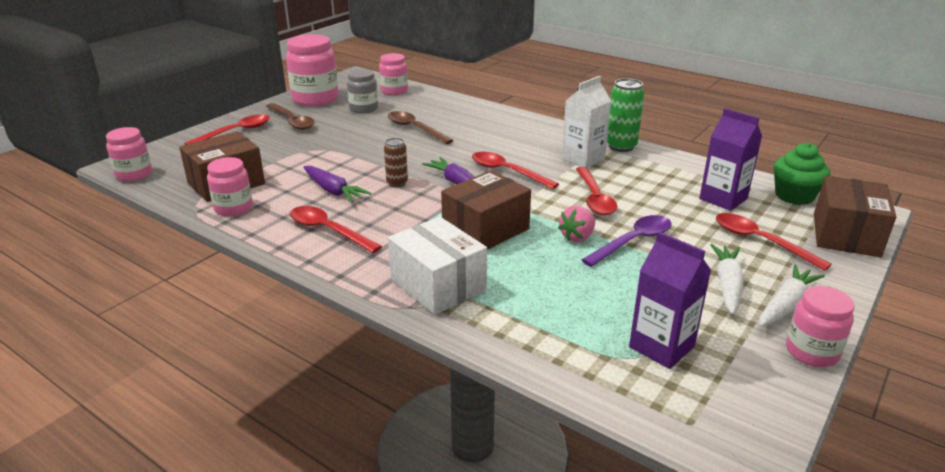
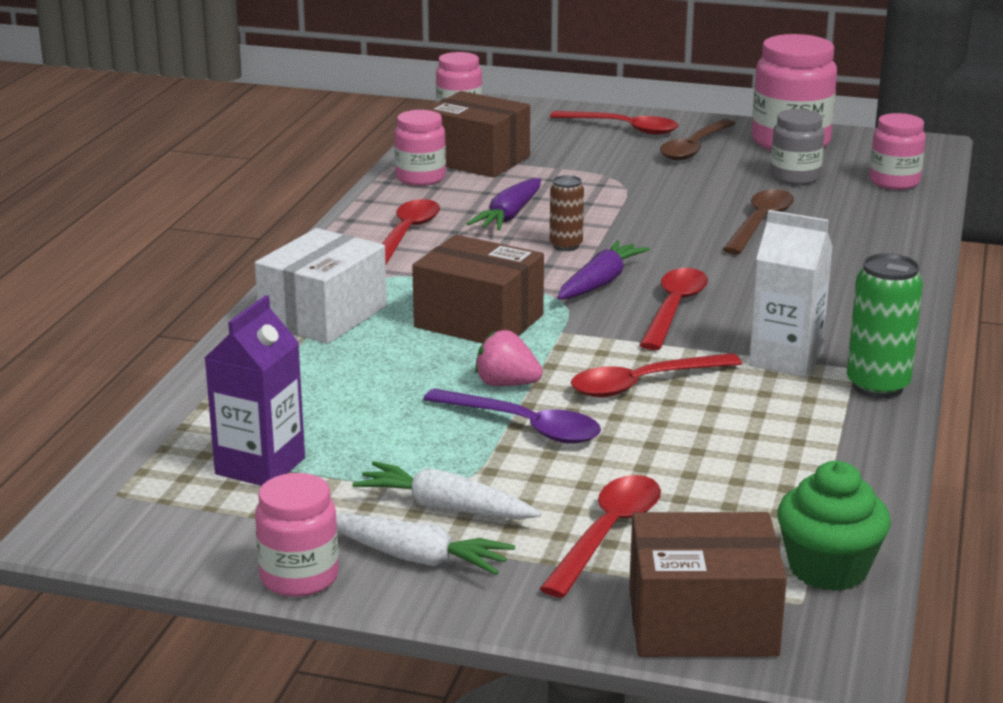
camera: 70 degrees right, 5 degrees down
(723, 199) = (744, 495): purple carton -> none
(727, 284) = (445, 507): white carrot -> white carrot turned 150 degrees counterclockwise

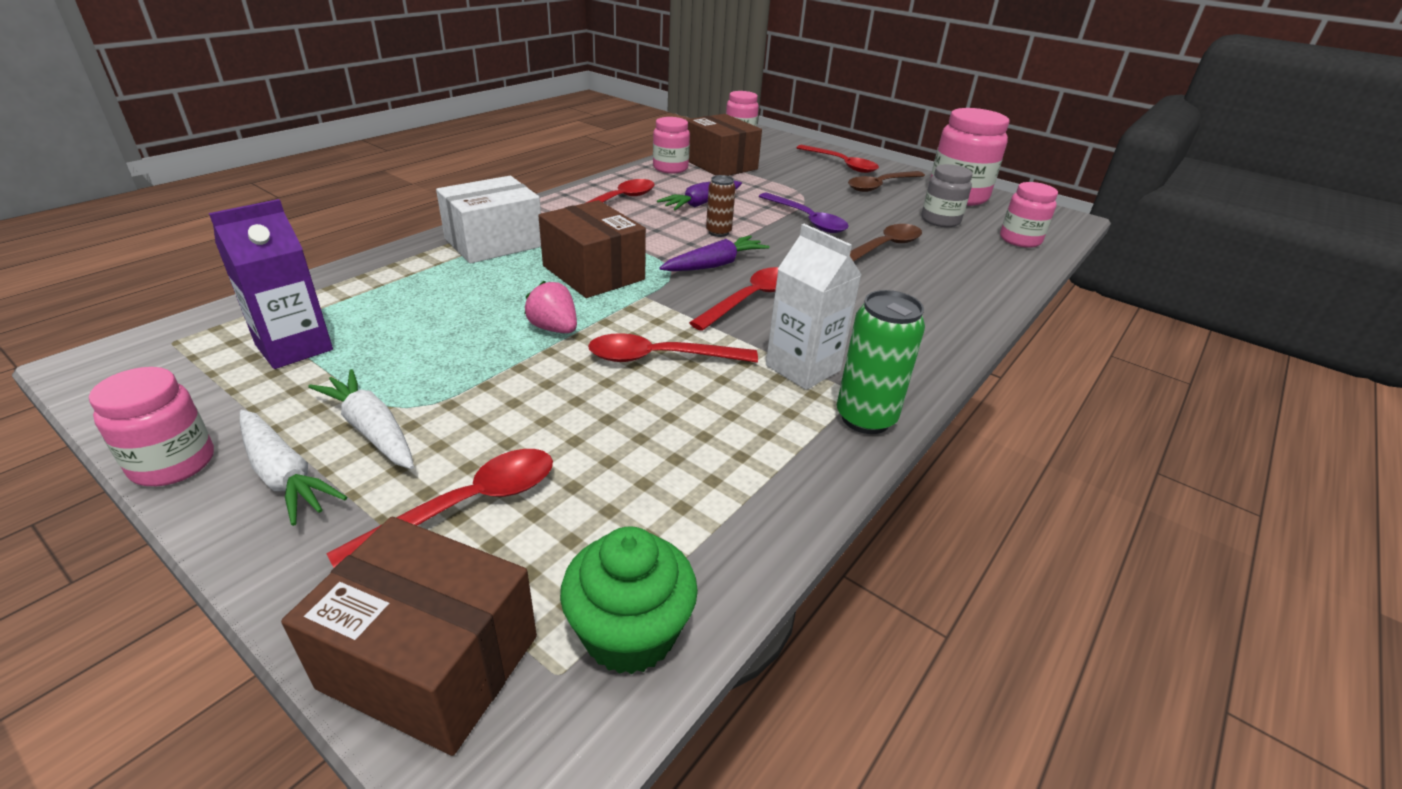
camera: 20 degrees right, 10 degrees up
(524, 426) = (524, 370): purple spoon -> purple spoon (807, 220)

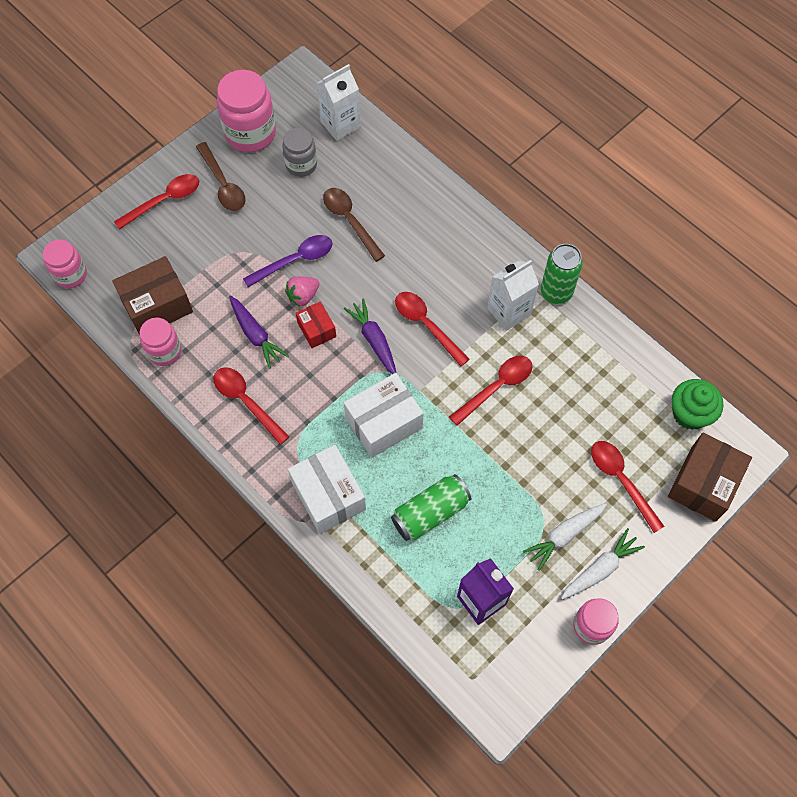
camera: 80 degrees left, 30 degrees up
(452, 306) = (430, 513): none -> green can
(554, 328) = (461, 447): pink strawberry -> pink strawberry (303, 296)
(593, 273) = (383, 423): brown box -> white box
(660, 358) = (497, 387): red spoon -> red spoon turned 135 degrees counterclockwise
(718, 232) = (316, 330): brown can -> red box
(1020, 240) = (340, 124): pink jar -> white carton

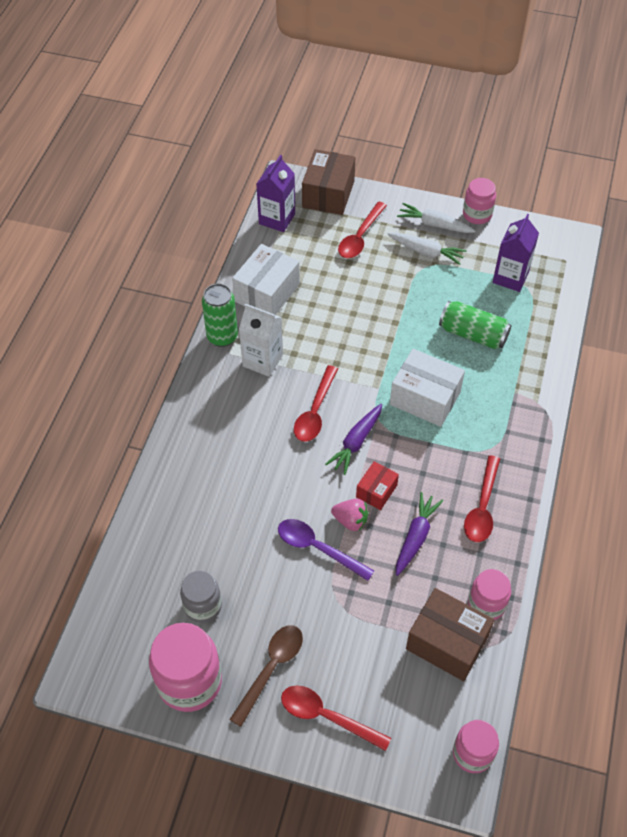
camera: 120 degrees left, 10 degrees down
(328, 496) = (512, 404): white box -> white box (267, 293)
(340, 124) = (130, 597): white carton -> none
(350, 221) = (244, 525): brown spoon -> none
(497, 387) = (338, 339): red spoon -> none
(690, 413) = (277, 219): green cupcake -> purple carton
(703, 484) = (328, 194): brown box -> brown box turned 75 degrees counterclockwise

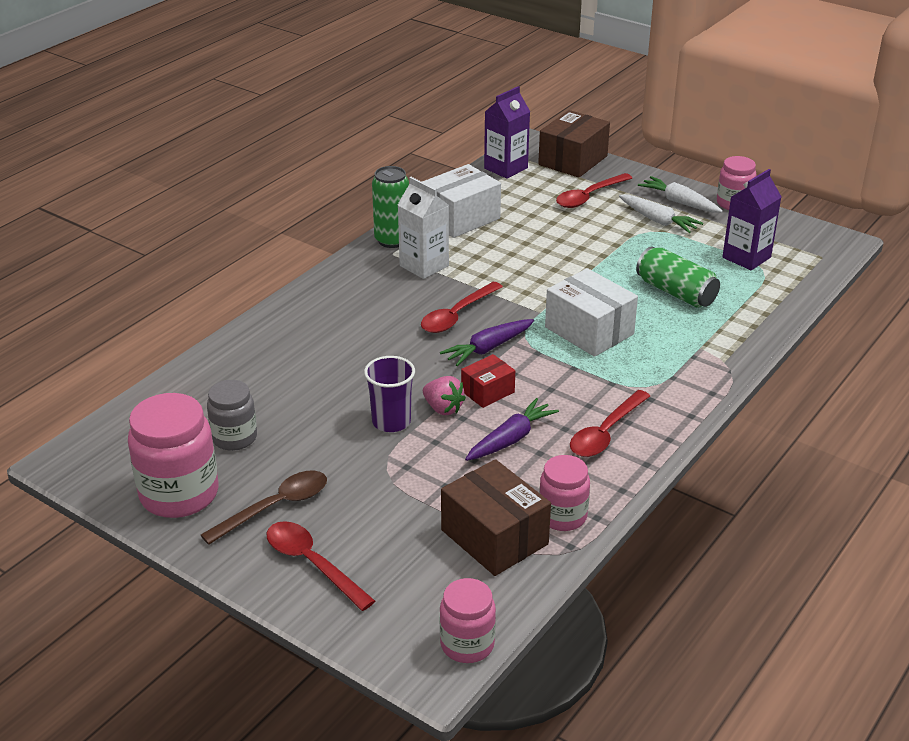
camera: 20 degrees right, 20 degrees down
(317, 548) = (391, 422): purple spoon -> purple cup

